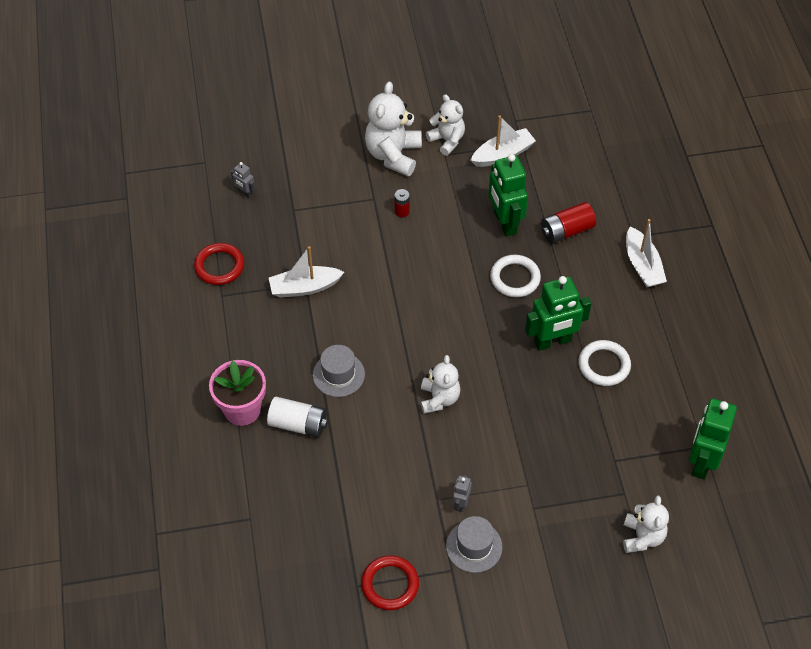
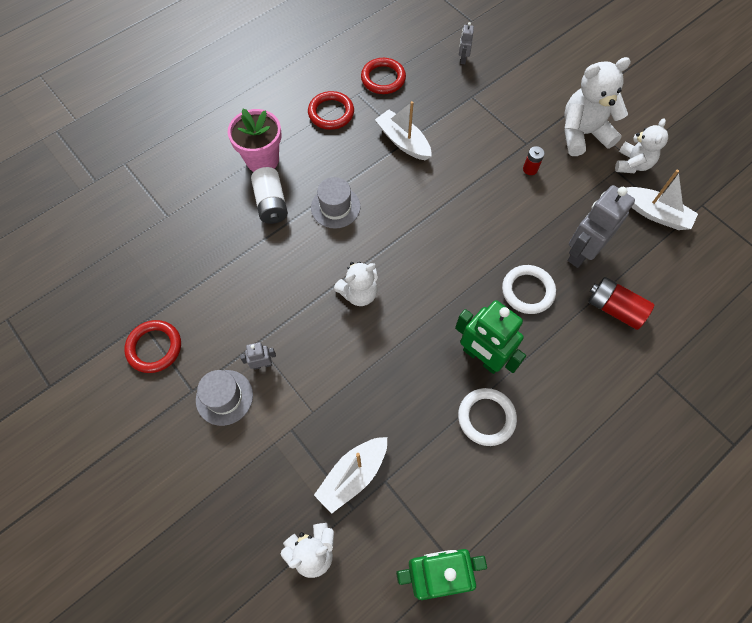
camera: 60 degrees right, 10 degrees up
(228, 328) = (331, 113): none -> red ring
(504, 222) = (581, 252): green robot -> grey robot
(642, 265) = (629, 398): white boat -> white boat (353, 475)

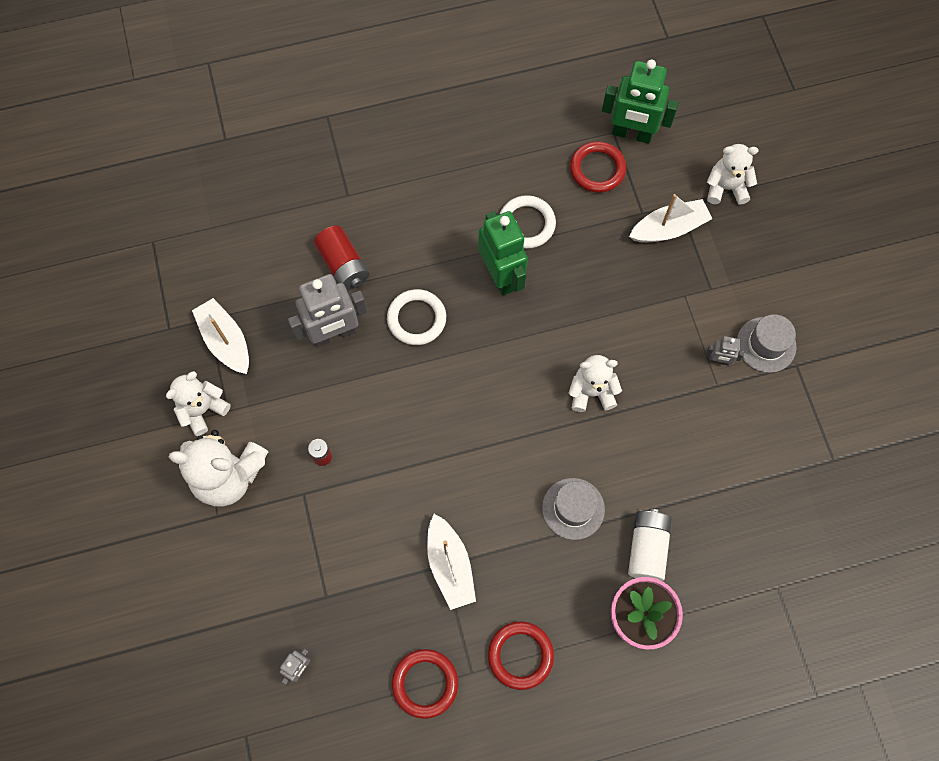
camera: 155 degrees left, 5 degrees up
(154, 348) = (825, 425): red ring -> red ring (597, 169)

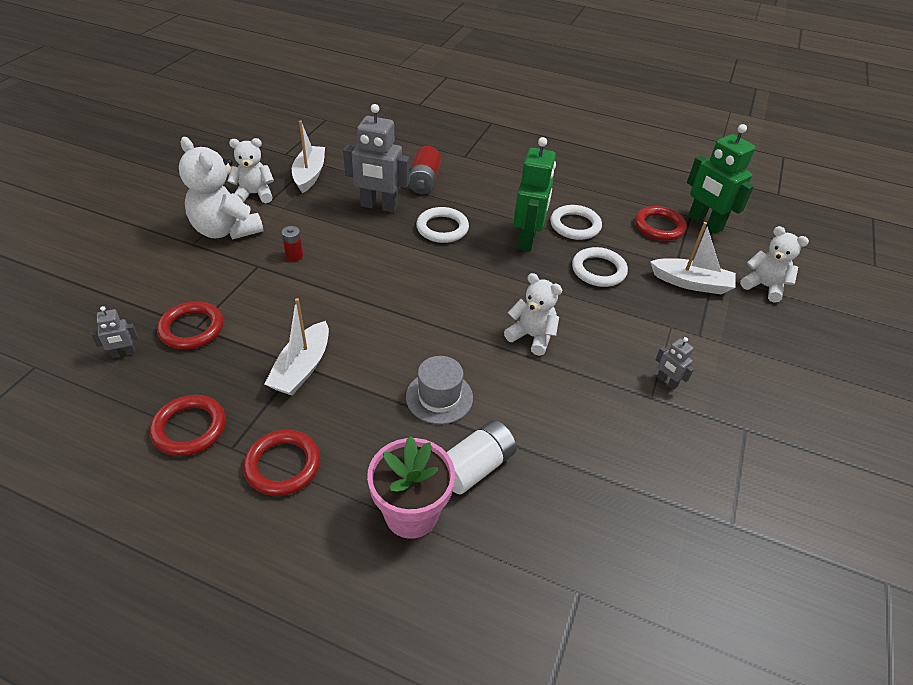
camera: 35 degrees right, 25 degrees down
(324, 601) = (192, 328): none -> red ring
(587, 270) = (598, 270): none -> white ring
(766, 344) = (724, 397): grey hat -> none

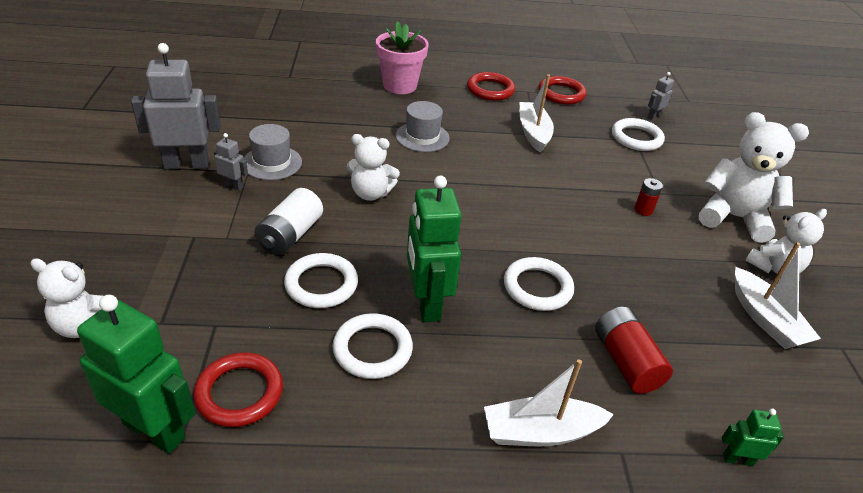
camera: 155 degrees right, 5 degrees down
(192, 328) = (636, 138): red ring -> white ring
(379, 206) = (635, 296): grey robot -> grey robot (186, 164)
(410, 140) = (737, 459): none -> green robot
(475, 467) = (373, 109): white battery -> white battery (290, 235)
(625, 403) = (272, 163): none -> grey hat
(691, 283) = (195, 300): white boat -> white boat (540, 432)

